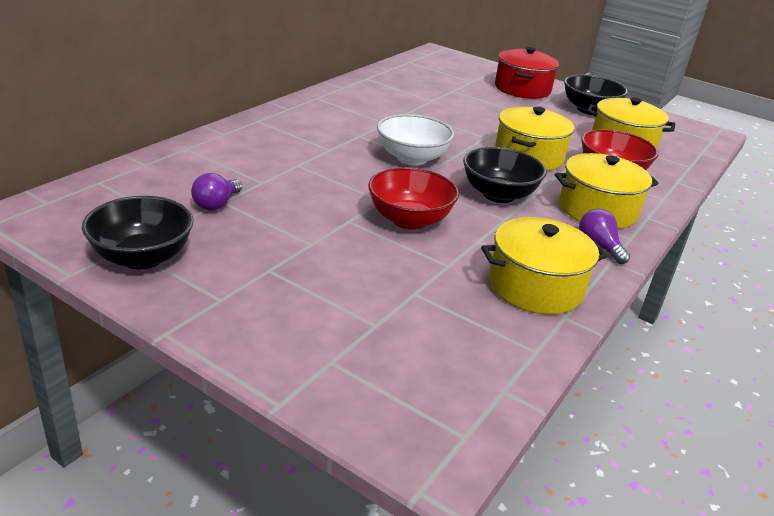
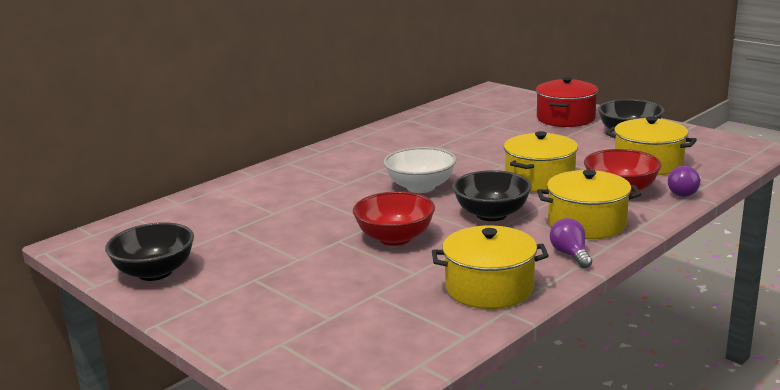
camera: 15 degrees right, 10 degrees down
(216, 204) = (228, 231): purple light bulb -> purple light bulb (685, 193)

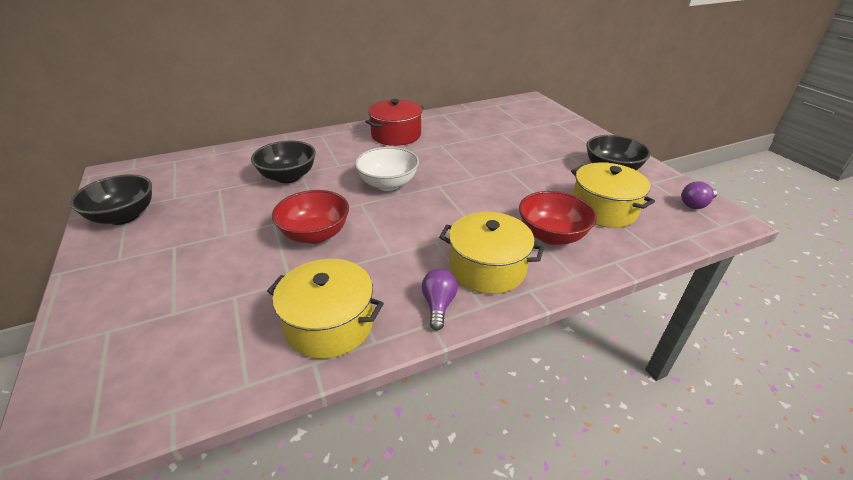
camera: 20 degrees right, 15 degrees up
(491, 214) = (415, 231): black bowl -> black bowl (288, 177)
(539, 180) = (490, 202): yellow pot -> none
(565, 118) = (568, 140): red pot -> red pot (396, 135)
(685, 193) = (613, 256): purple light bulb -> purple light bulb (695, 204)

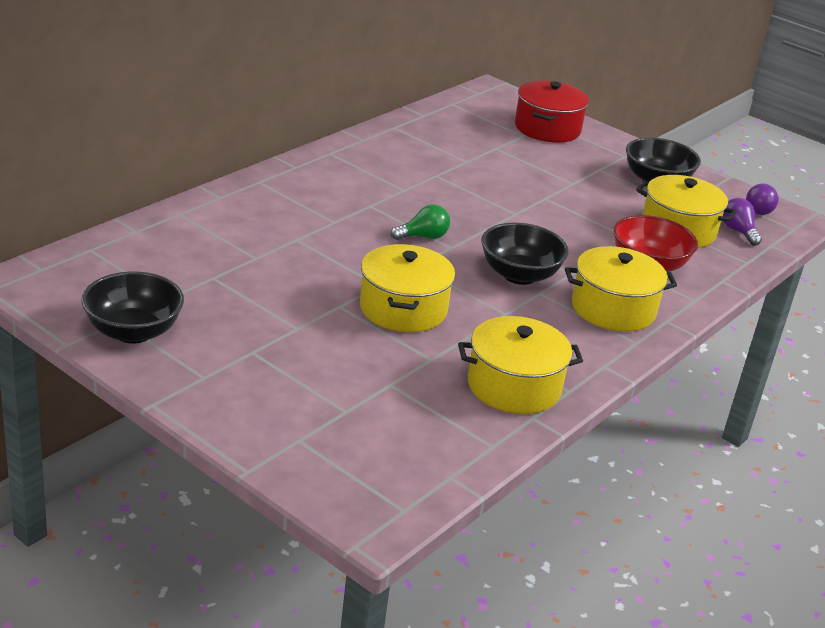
camera: 30 degrees left, 5 degrees down
(288, 177) = (286, 247): black bowl -> black bowl (519, 275)
(315, 234) = (403, 309): red bowl -> yellow pot
(388, 184) = (423, 237): white bowl -> green light bulb
(396, 135) = (363, 168): red pot -> red pot (547, 128)
(438, 305) = (597, 350): purple light bulb -> purple light bulb (738, 231)

